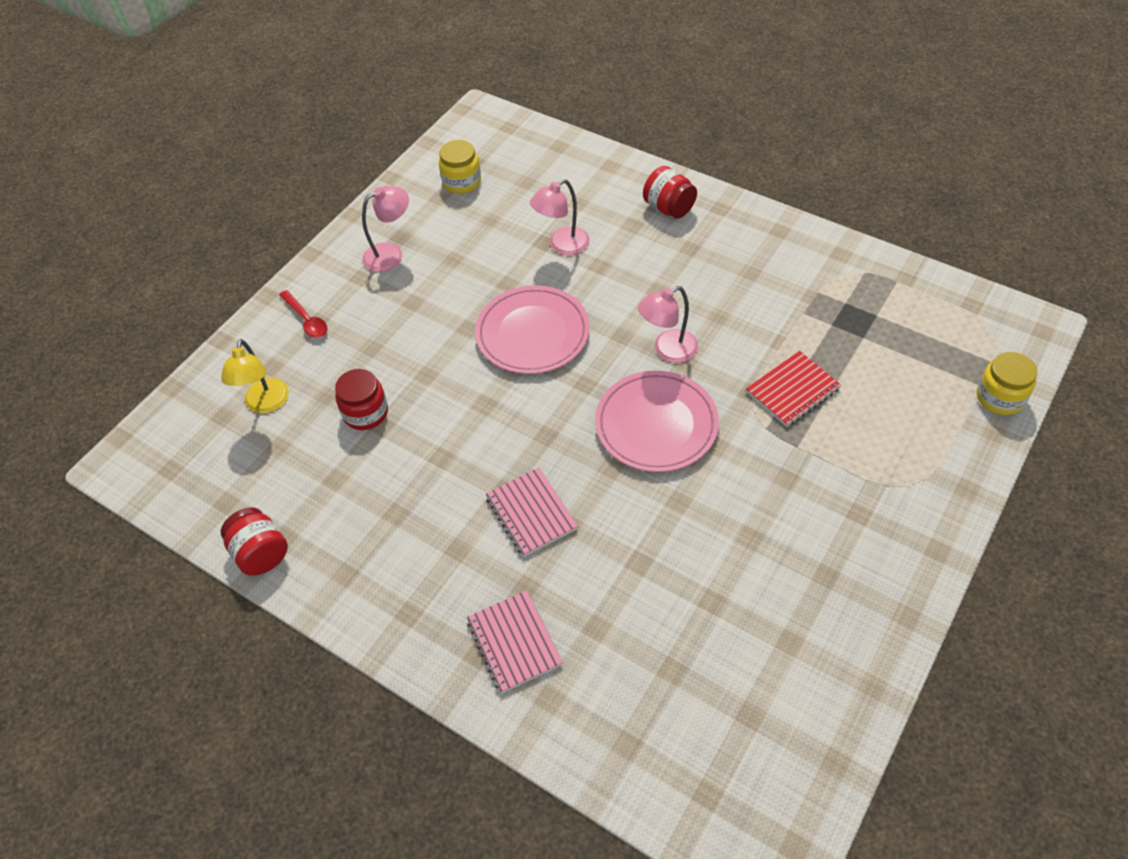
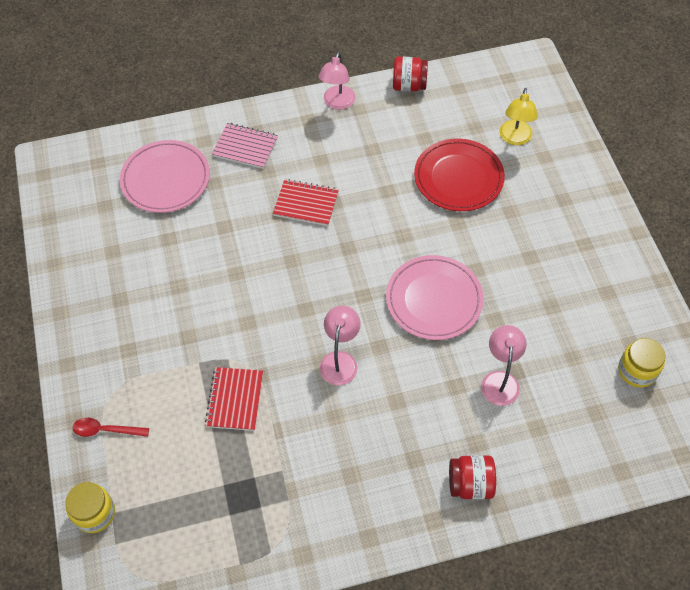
camera: 130 degrees right, 5 degrees up
(265, 404) = (515, 138): yellow lamp -> yellow lamp turned 120 degrees counterclockwise
(306, 320) = (570, 194): red spoon -> red spoon (106, 430)
(365, 413) = (458, 178): red jar -> red plate
(391, 254) = (592, 275): pink lamp -> pink lamp (337, 103)
(531, 513) = (306, 204): pink notebook -> red notebook
(656, 424) = (294, 306): pink plate -> pink plate (165, 179)

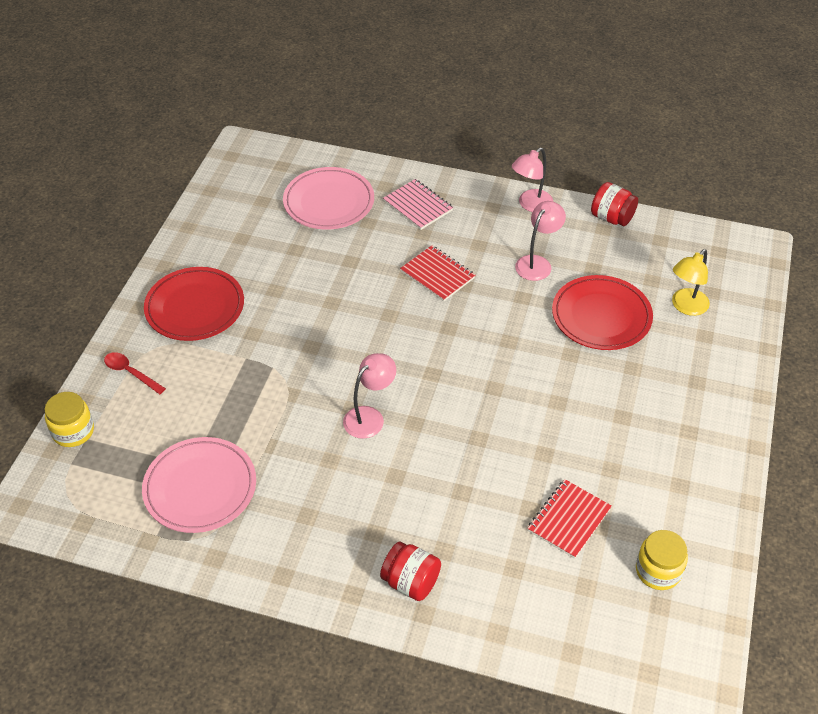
camera: 30 degrees right, 10 degrees down
(118, 338) = (195, 307): none -> red plate
(235, 400) = (253, 402): red notebook -> red notebook (568, 520)
(434, 300) = (497, 408): pink plate -> pink plate (200, 488)
(500, 380) = (508, 508): pink lamp -> pink lamp (537, 263)

